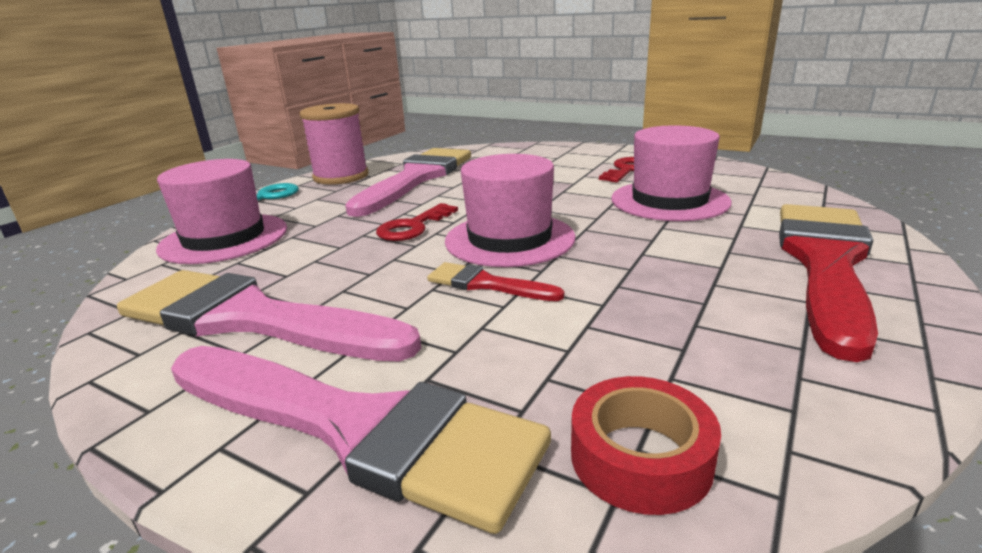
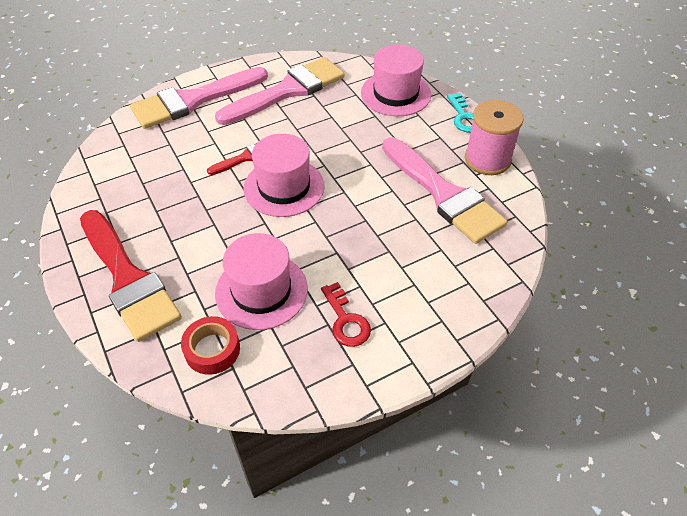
camera: 120 degrees right, 25 degrees up
(413, 227) = (341, 160): red key -> none
(640, 457) = (121, 143): red tape -> red tape (212, 349)

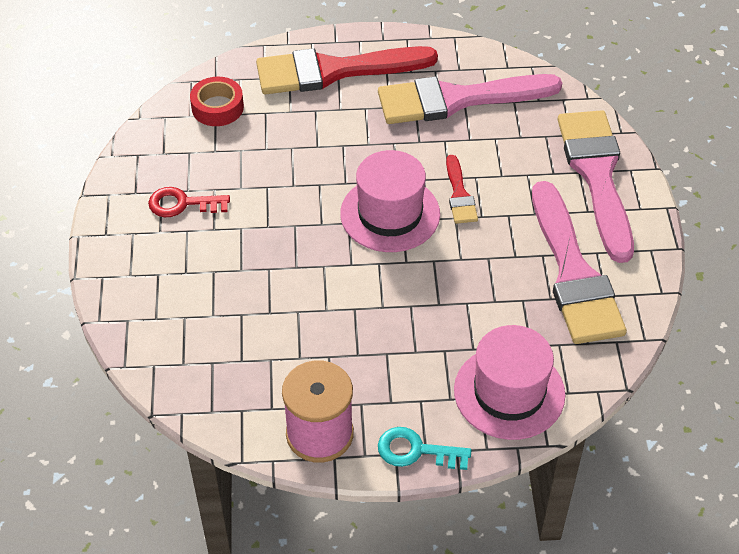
camera: 115 degrees right, 0 degrees up
(261, 291) = (258, 155): pink hat -> none
(443, 194) = (290, 356): pink brush -> pink brush (457, 99)

